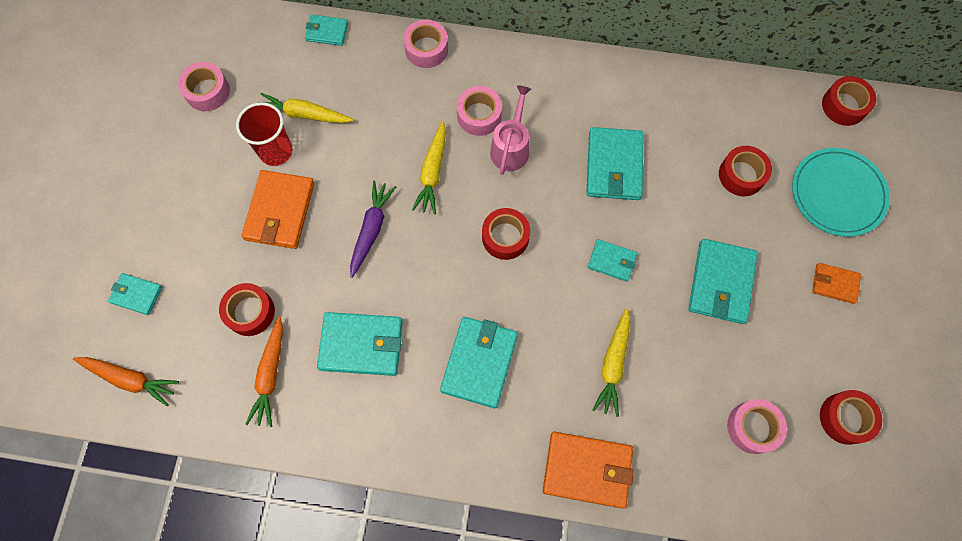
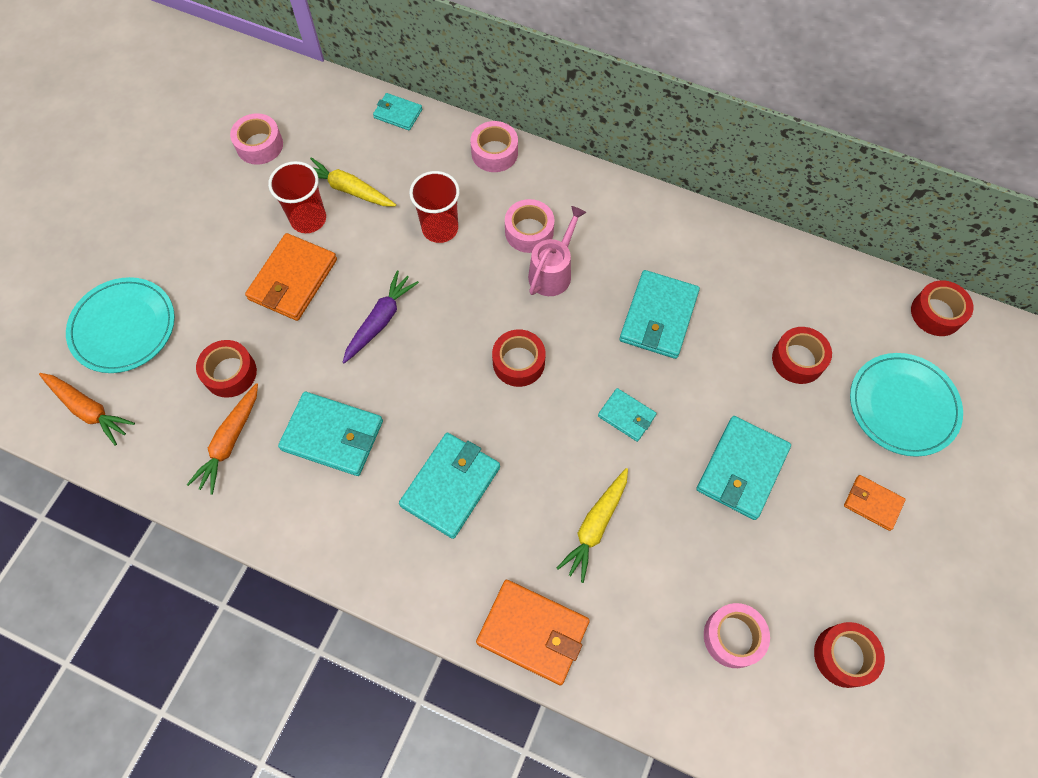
camera: 15 degrees right, 5 degrees down
(136, 295) = (123, 327): turquoise wallet -> turquoise plate
(399, 131) = (440, 228): none -> red cup
(432, 172) = (462, 278): yellow carrot -> none

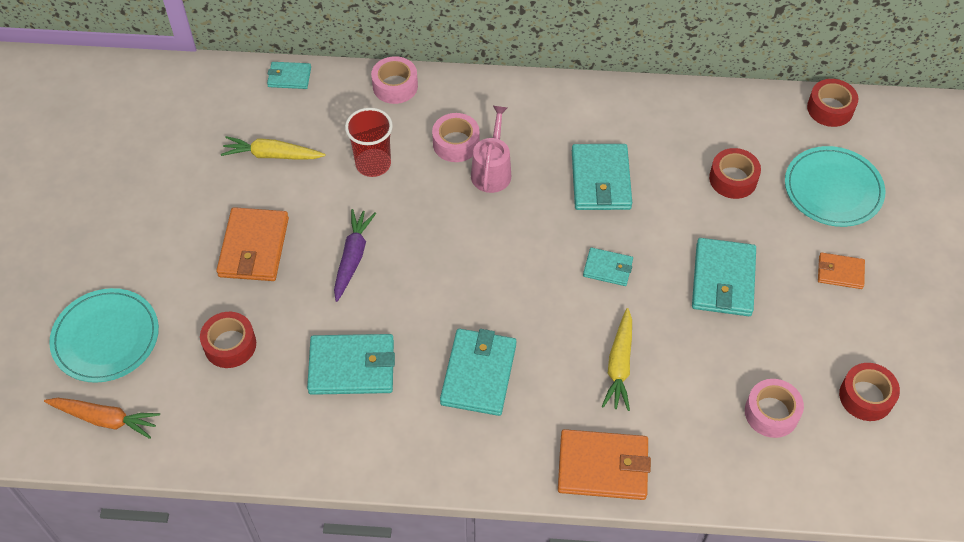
camera: 20 degrees left, 10 degrees down
(230, 442) = (257, 403): orange carrot -> none
(259, 145) = (167, 141): pink tape -> none
(308, 219) = (245, 191): red cup -> none
(518, 362) = (494, 254): red tape -> none

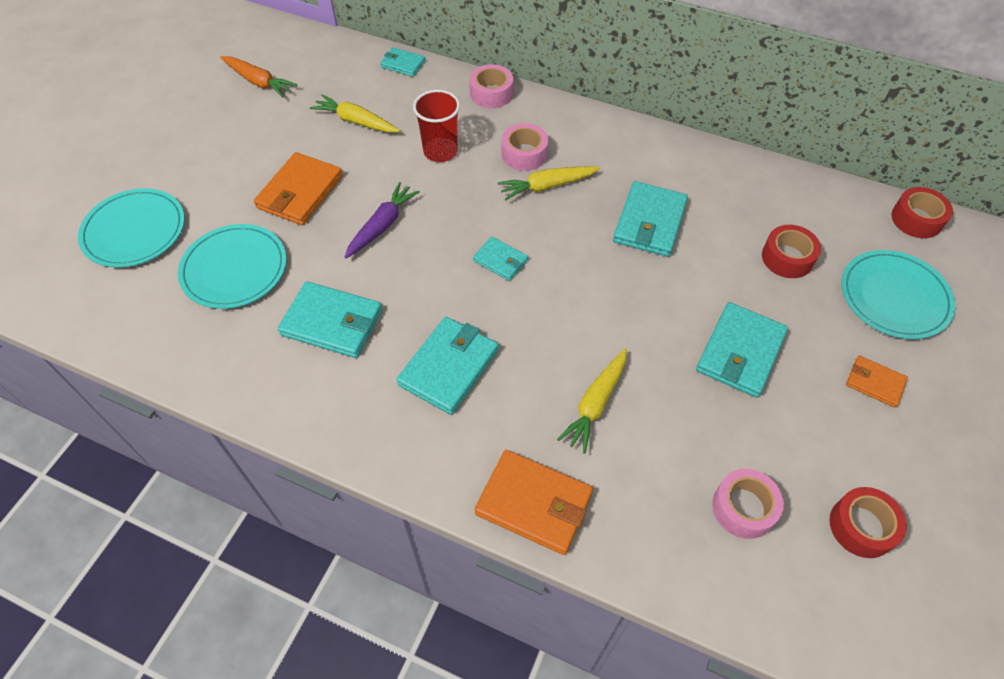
camera: 20 degrees right, 0 degrees up
(105, 419) = (93, 300): orange carrot -> orange carrot (258, 82)
(230, 345) = (234, 269): red tape -> turquoise plate
(492, 171) = (547, 186): pink watering can -> yellow carrot
(608, 268) = (623, 305): turquoise wallet -> turquoise wallet (500, 260)

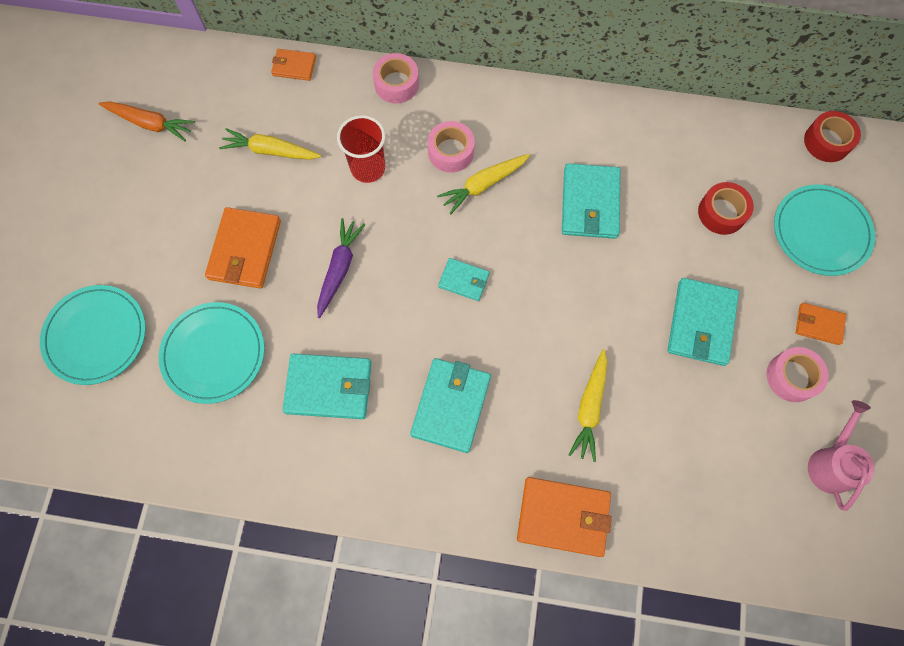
camera: 15 degrees left, 15 degrees up
(403, 64) = (294, 66): turquoise wallet -> orange wallet
(743, 508) = (734, 473): pink tape -> pink tape (792, 377)
(861, 526) = (830, 463): red tape -> pink watering can

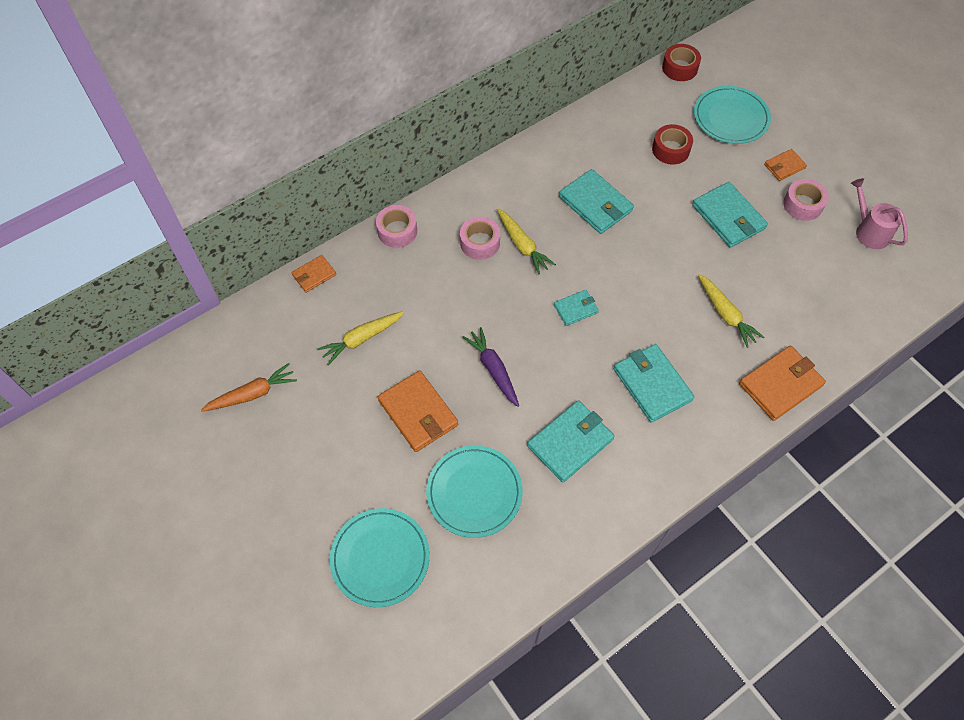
camera: 45 degrees left, 10 degrees down
(368, 168) = (439, 295): red cup -> none
(483, 185) = (522, 245): yellow carrot -> yellow carrot turned 45 degrees counterclockwise

